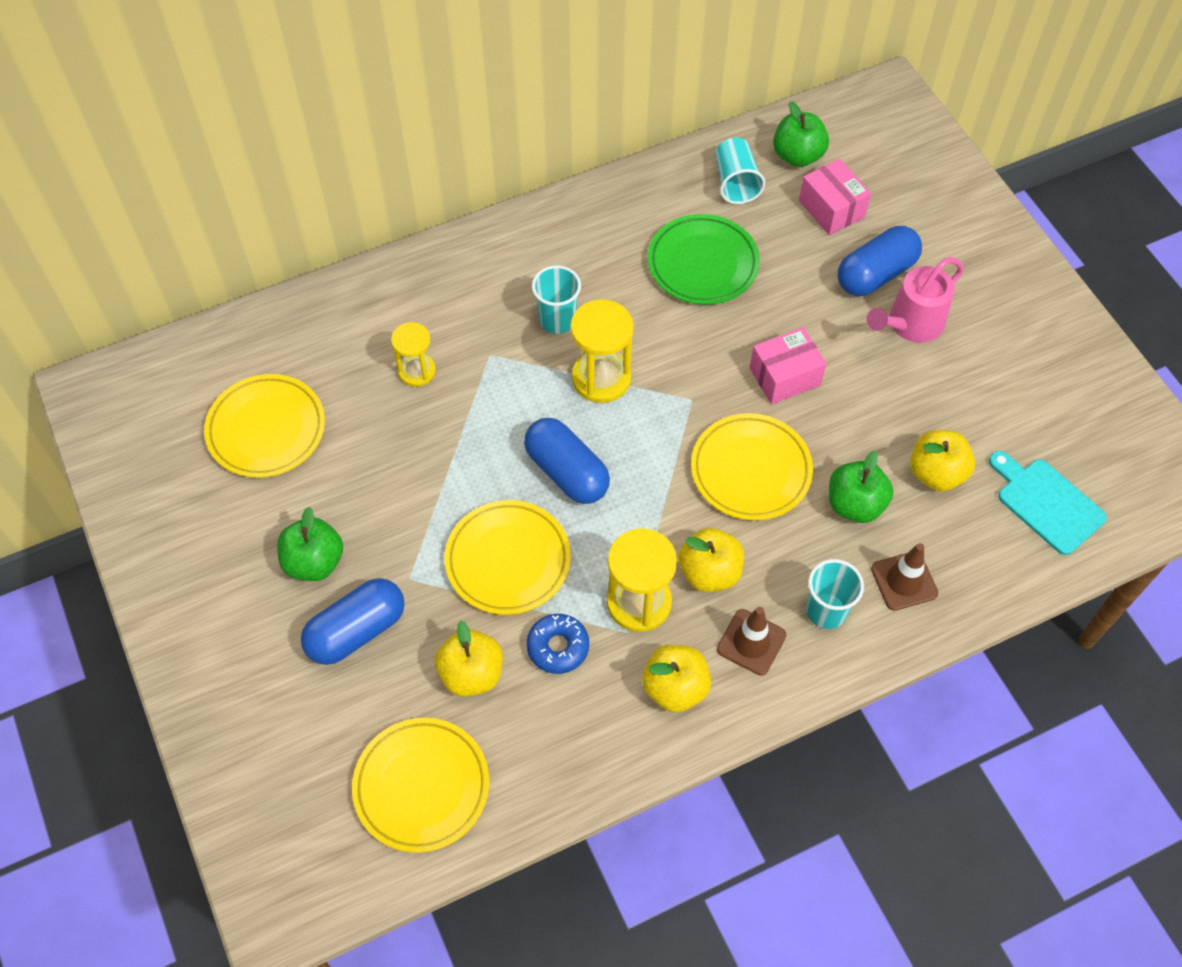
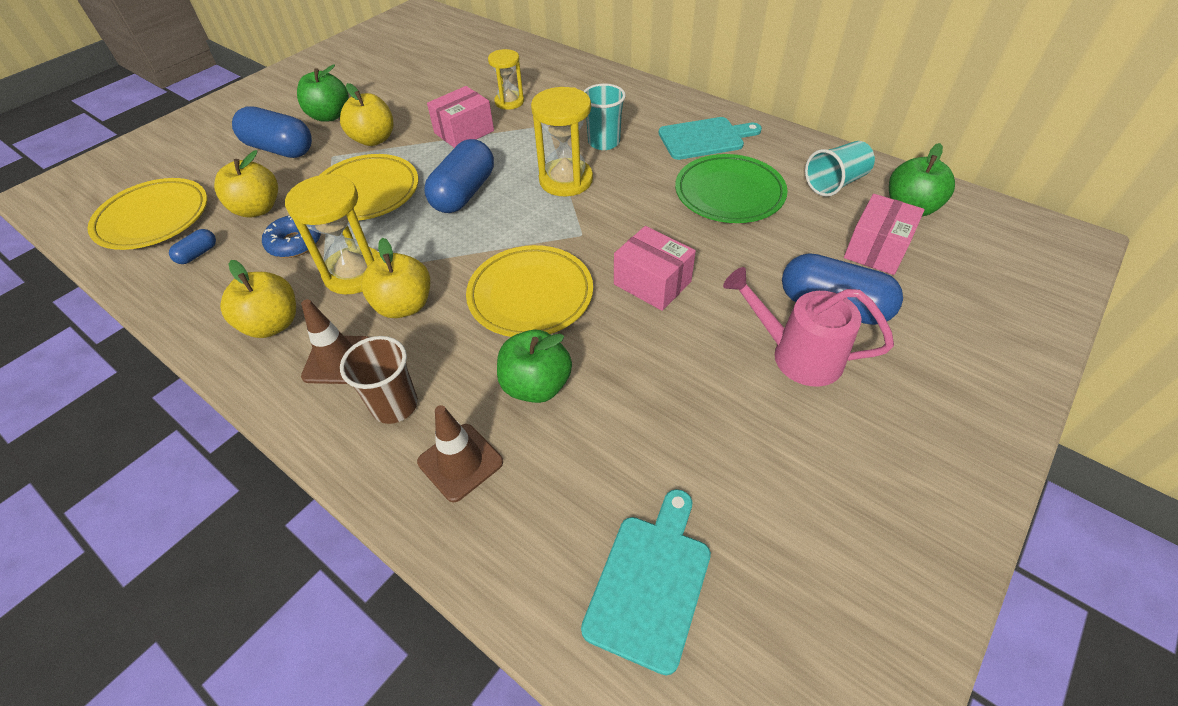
camera: 65 degrees right, 10 degrees down
(266, 429) = (424, 67): yellow plate -> none
(450, 435) = (464, 132): none -> pink box
(521, 744) = (198, 254): none -> blue capsule
(607, 237) = (705, 138): none -> turquoise cutting board
(826, 611) = (395, 405): turquoise cup -> brown cup
(936, 473) = (620, 444): yellow apple -> yellow apple (374, 139)

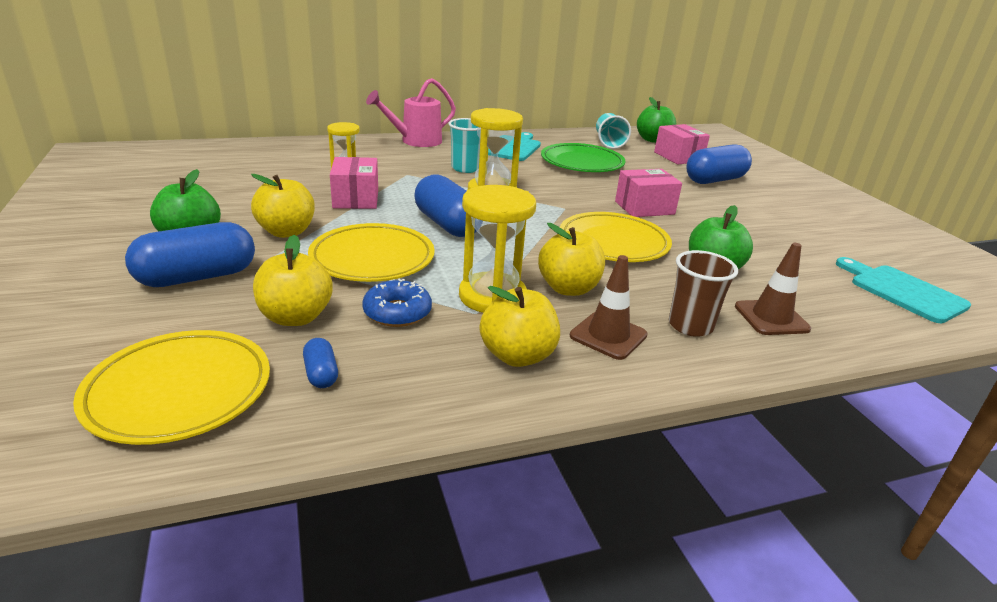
camera: 60 degrees left, 20 degrees down
(796, 355) = (746, 200): pink watering can -> pink watering can (415, 141)

